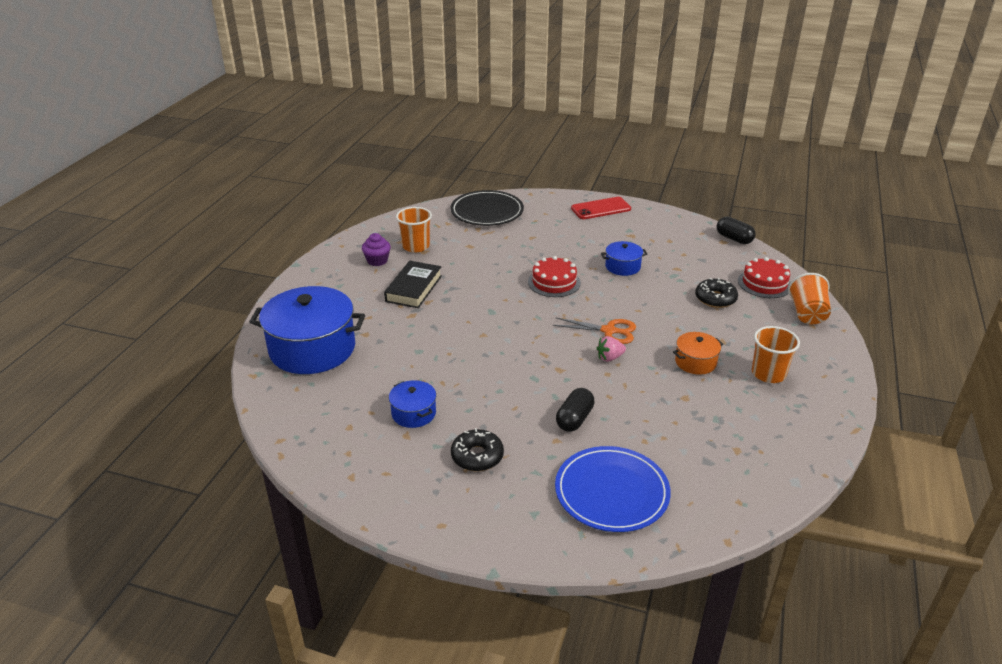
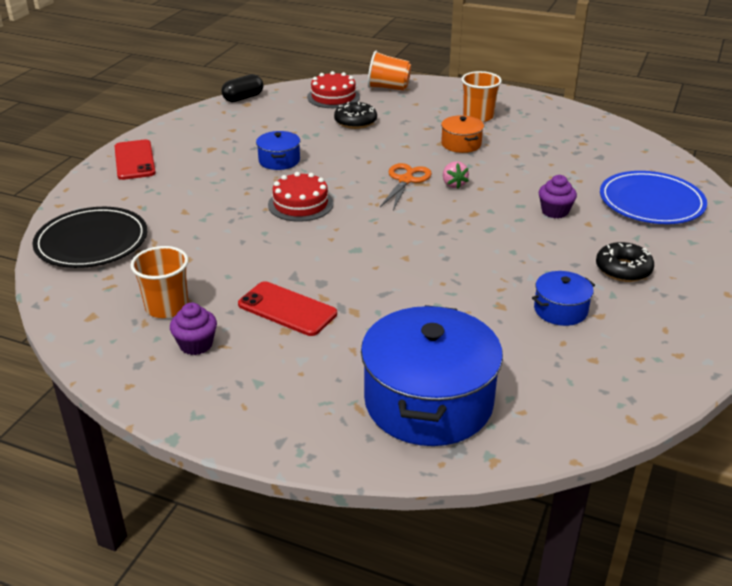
camera: 85 degrees left, 0 degrees up
(414, 288) = (287, 309): black book -> red phone
(574, 419) = (555, 211): black capsule -> purple cupcake

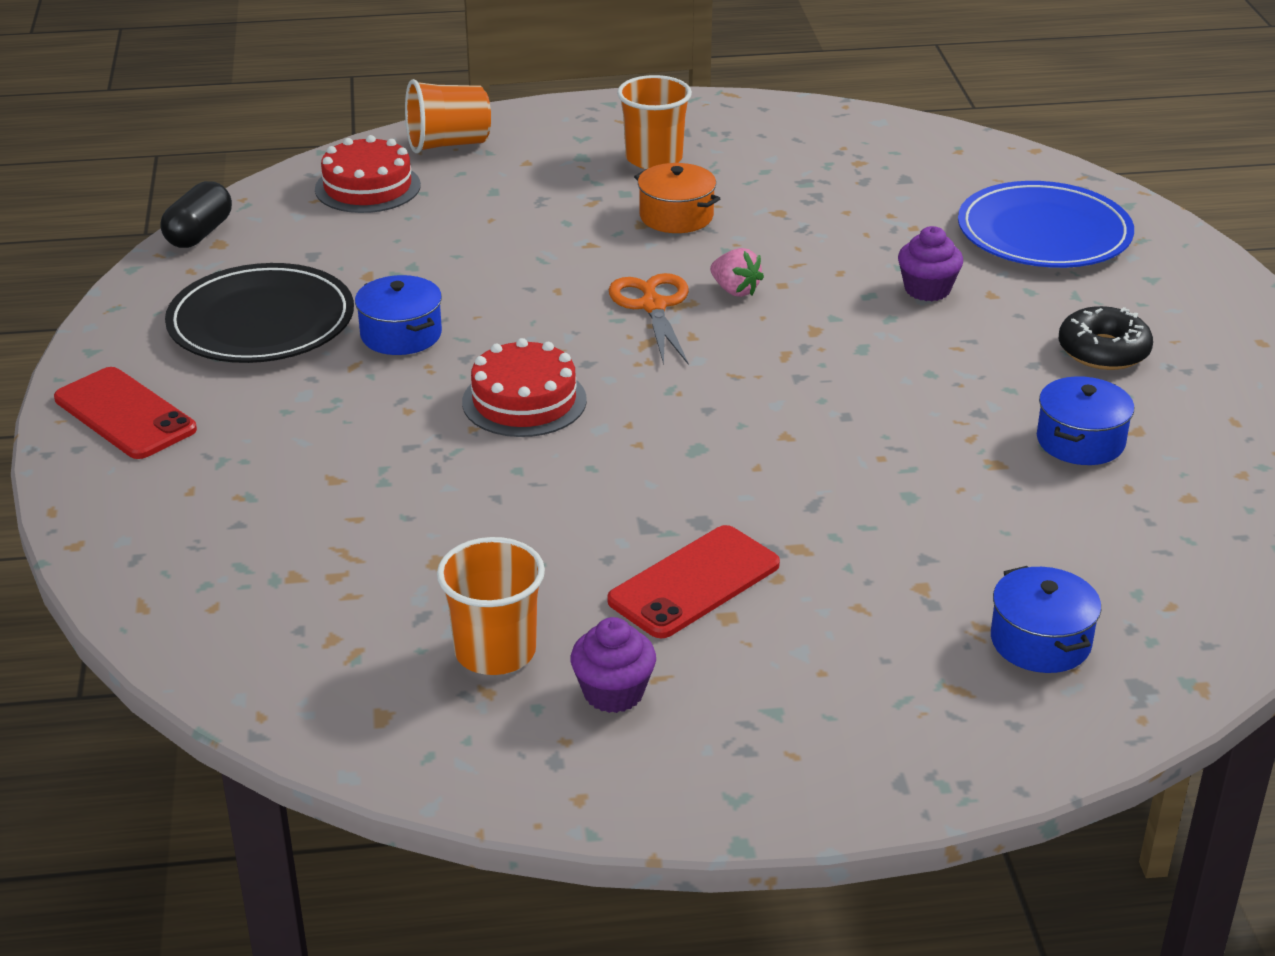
camera: 30 degrees left, 0 degrees up
(92, 242) = (225, 590): black plate -> black plate (261, 321)
(287, 309) = (694, 583): red phone -> red phone turned 45 degrees counterclockwise
(355, 122) = (458, 224): black donut -> none
(428, 402) = (1040, 641): blue pot -> blue pot, size x0.47

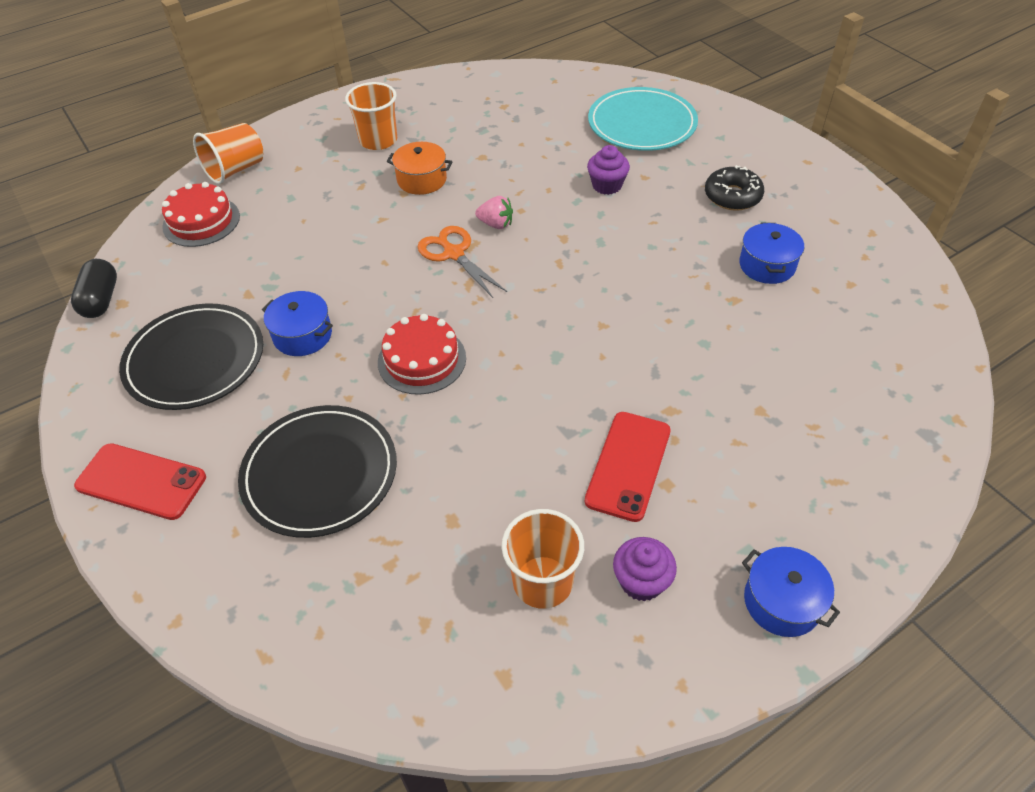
camera: 25 degrees left, 15 degrees up
(321, 470) = (320, 473): none -> black plate
(1040, 641) = (853, 423): blue pot -> blue pot (782, 602)
(1044, 233) = (642, 124): blue plate -> turquoise plate

